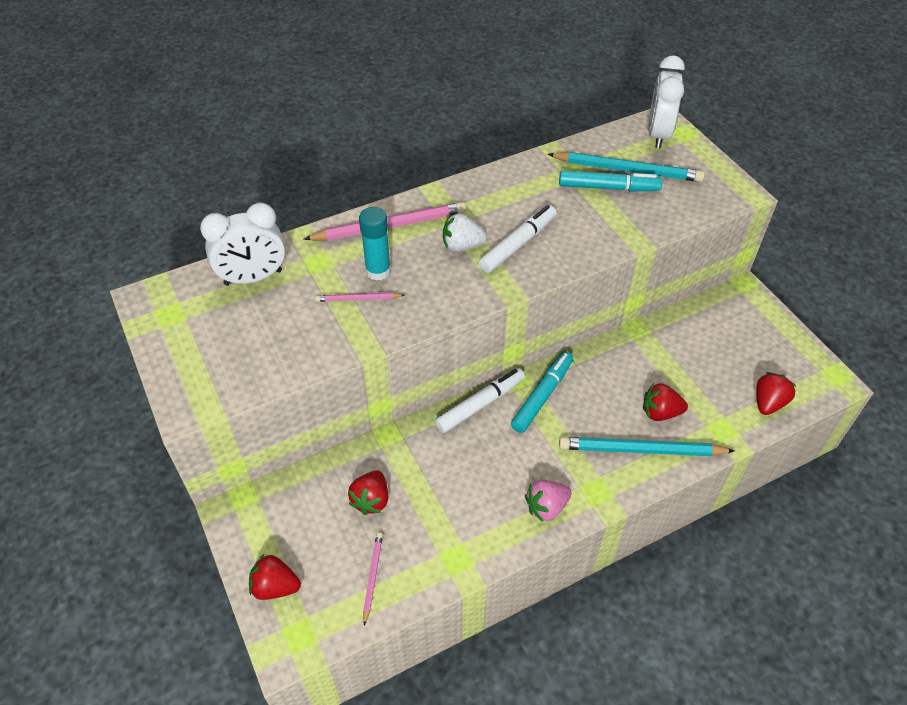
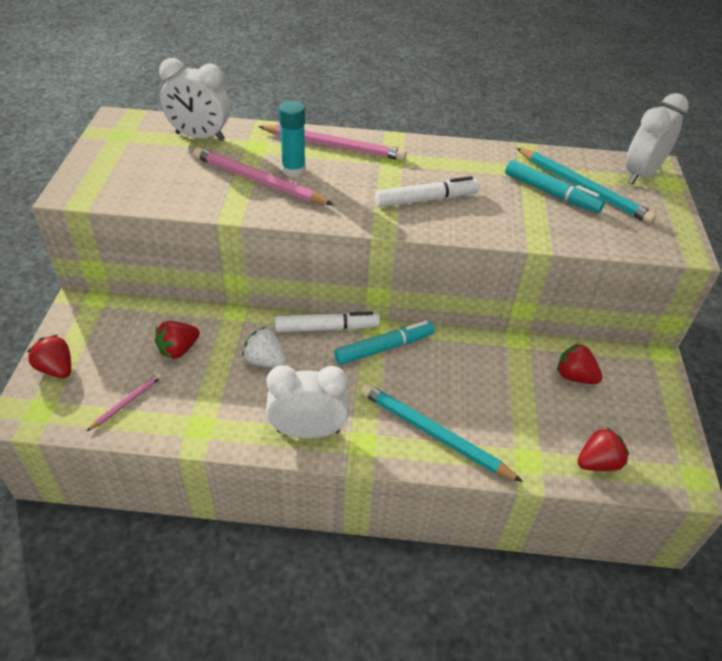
camera: 30 degrees right, 5 degrees down
(358, 299) = (259, 181): pink pencil -> pink pencil, size x1.99
(462, 246) = (378, 181): white strawberry -> white strawberry (265, 361)
(546, 507) = (308, 431): pink strawberry -> white clock
(660, 412) = (479, 414): red strawberry -> red strawberry (574, 376)

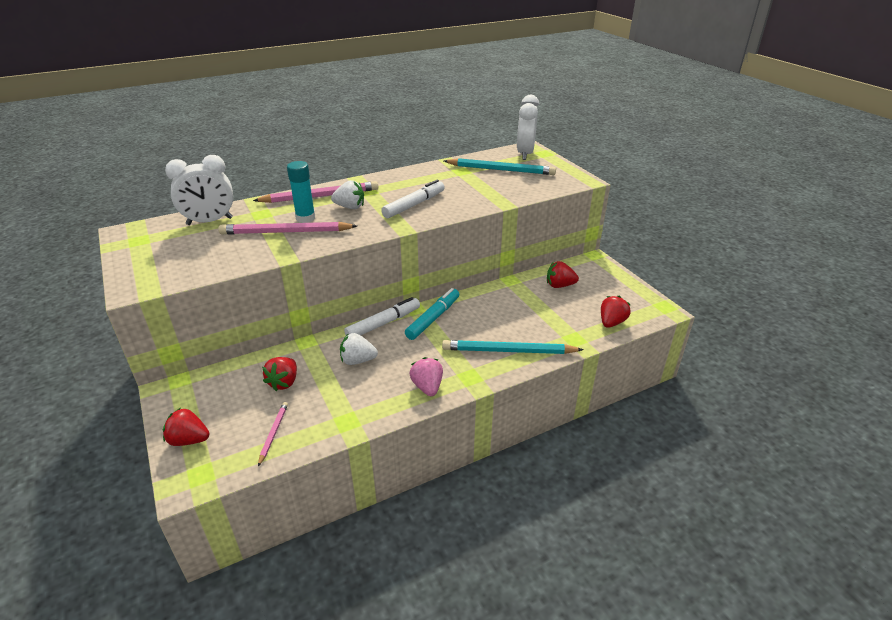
camera: 30 degrees left, 10 degrees down
(308, 431) = (427, 387): white clock -> pink strawberry
(352, 174) = (350, 207): none -> white strawberry
(551, 193) = (486, 178): turquoise marker -> none

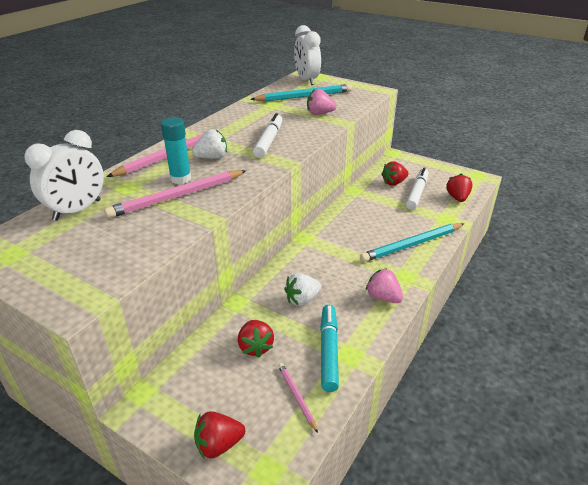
camera: 30 degrees left, 0 degrees up
(383, 323) = (290, 260): white marker -> white marker (416, 193)
(433, 318) = (327, 240): turquoise marker -> turquoise marker (328, 351)
(493, 190) = (319, 113): none -> pink strawberry

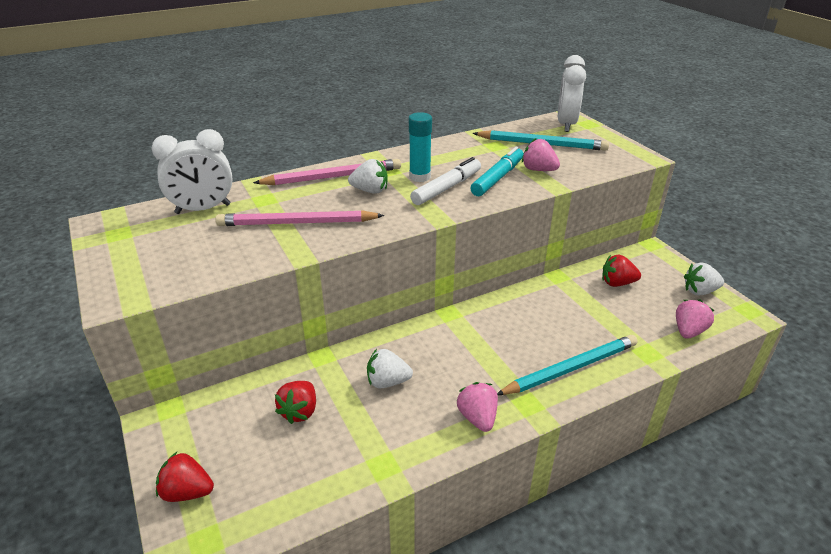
camera: 30 degrees right, 0 degrees up
(180, 179) = (318, 205): turquoise glue stick -> turquoise glue stick (420, 177)
(297, 397) = (293, 482): pink pencil -> none
(328, 351) = (365, 450): turquoise marker -> turquoise marker (497, 178)
(412, 244) = (570, 369): turquoise pencil -> turquoise pencil turned 150 degrees clockwise
(416, 193) = (636, 306): white marker -> none
(443, 173) = (699, 291): none -> white strawberry
(457, 198) = (688, 331): red strawberry -> pink strawberry

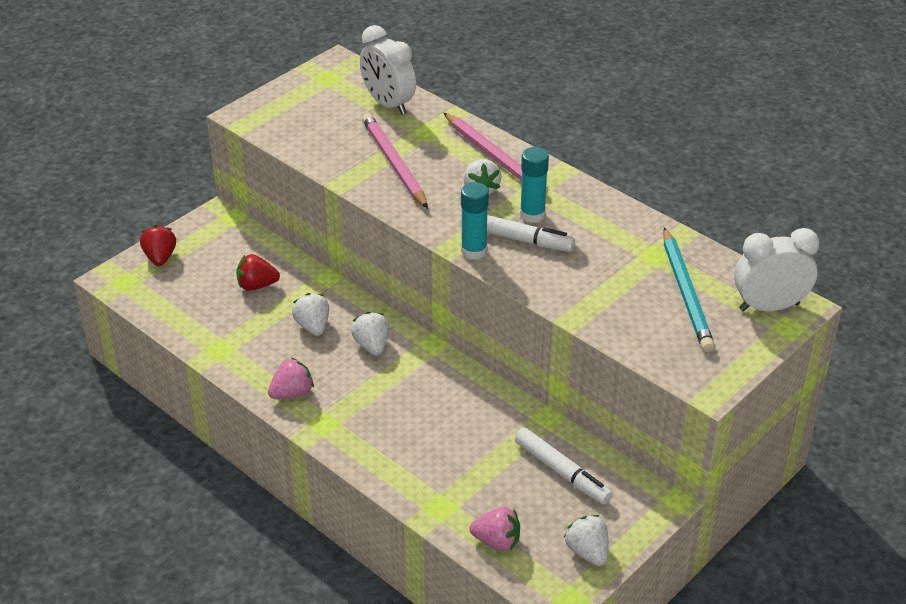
camera: 70 degrees right, 5 degrees up
(434, 348) = (372, 345): none -> white strawberry
(451, 209) = (474, 251): none -> turquoise glue stick
(497, 178) = (566, 271): turquoise marker -> none
(538, 170) = (608, 300): pink strawberry -> none
(570, 369) = (386, 447): turquoise pencil -> none
(617, 283) = (562, 472): red strawberry -> white marker

